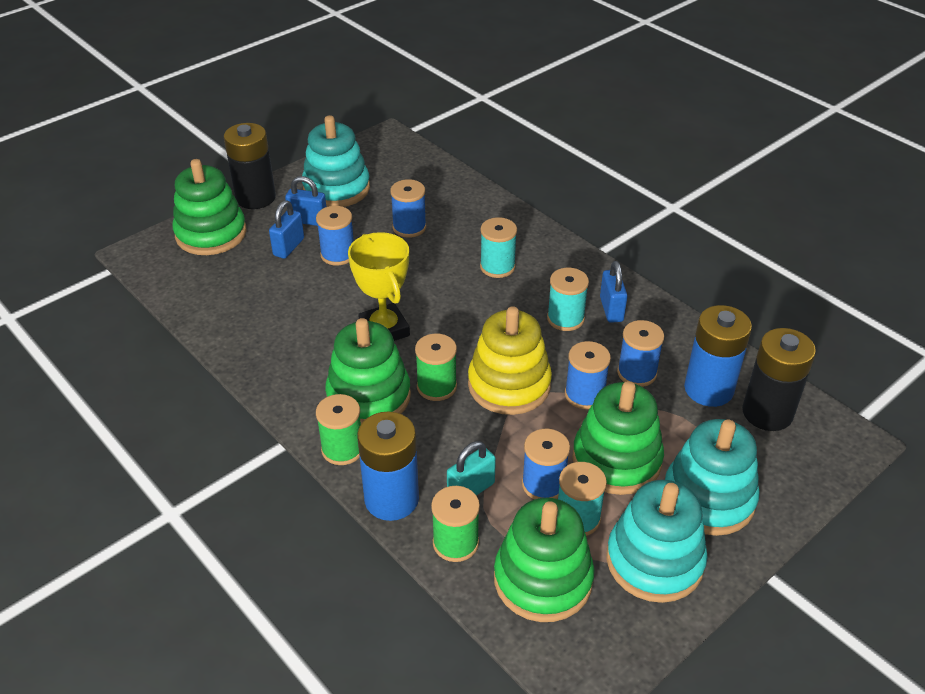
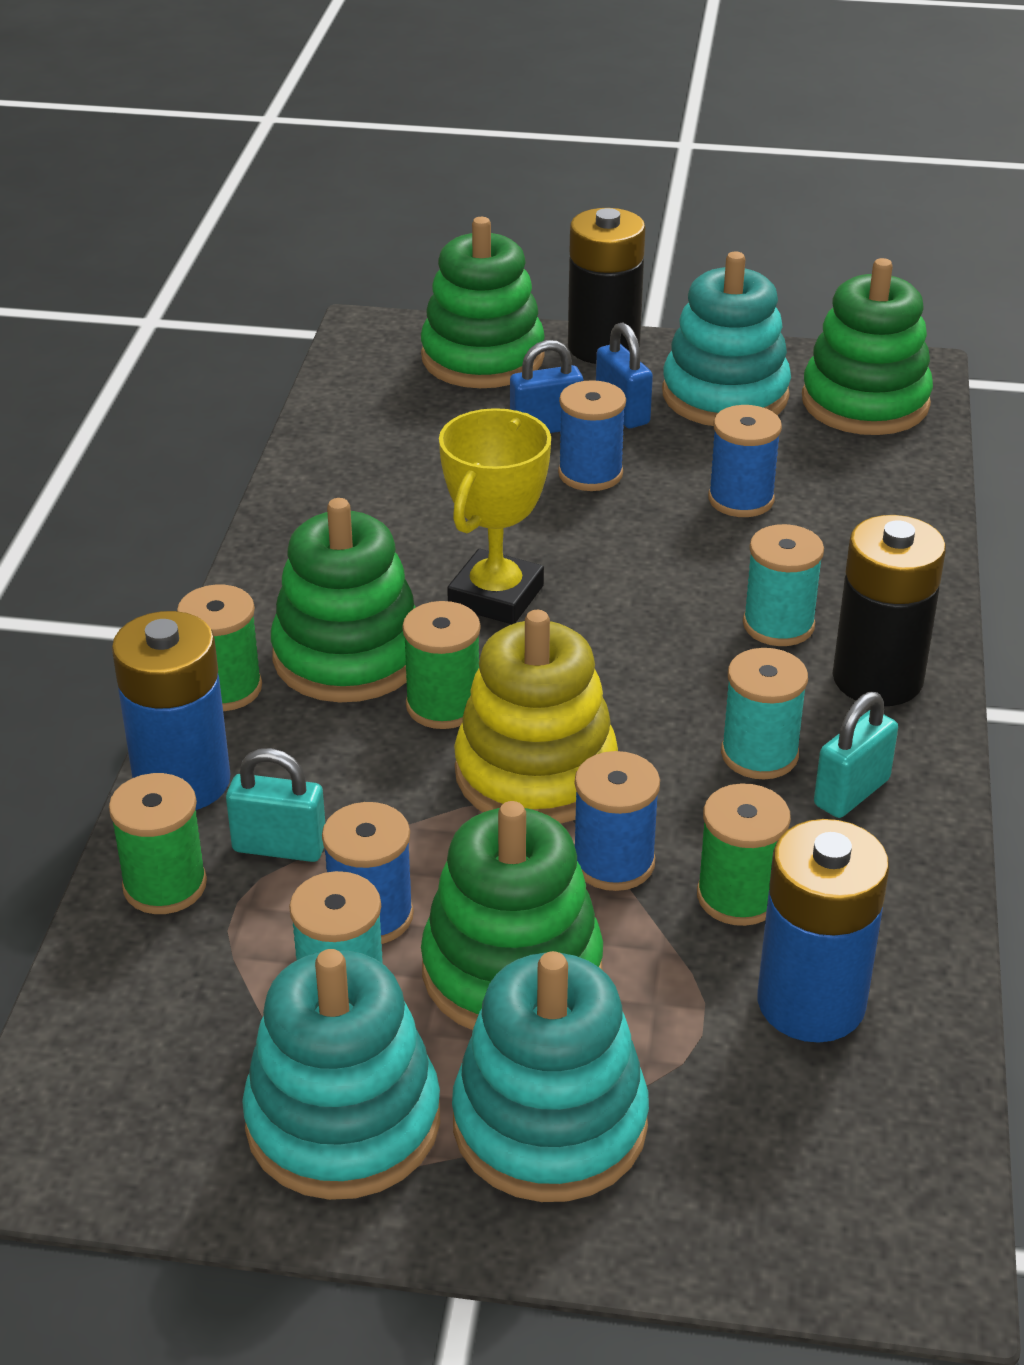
camera: 50 degrees right, 5 degrees down
(543, 579) = (183, 1011): green stacking toy -> green stacking toy (865, 402)
(611, 309) = (851, 792): blue padlock -> turquoise padlock
(636, 373) = (738, 896): blue spool -> green spool
(767, 413) = (847, 1107): black battery -> black battery (877, 679)

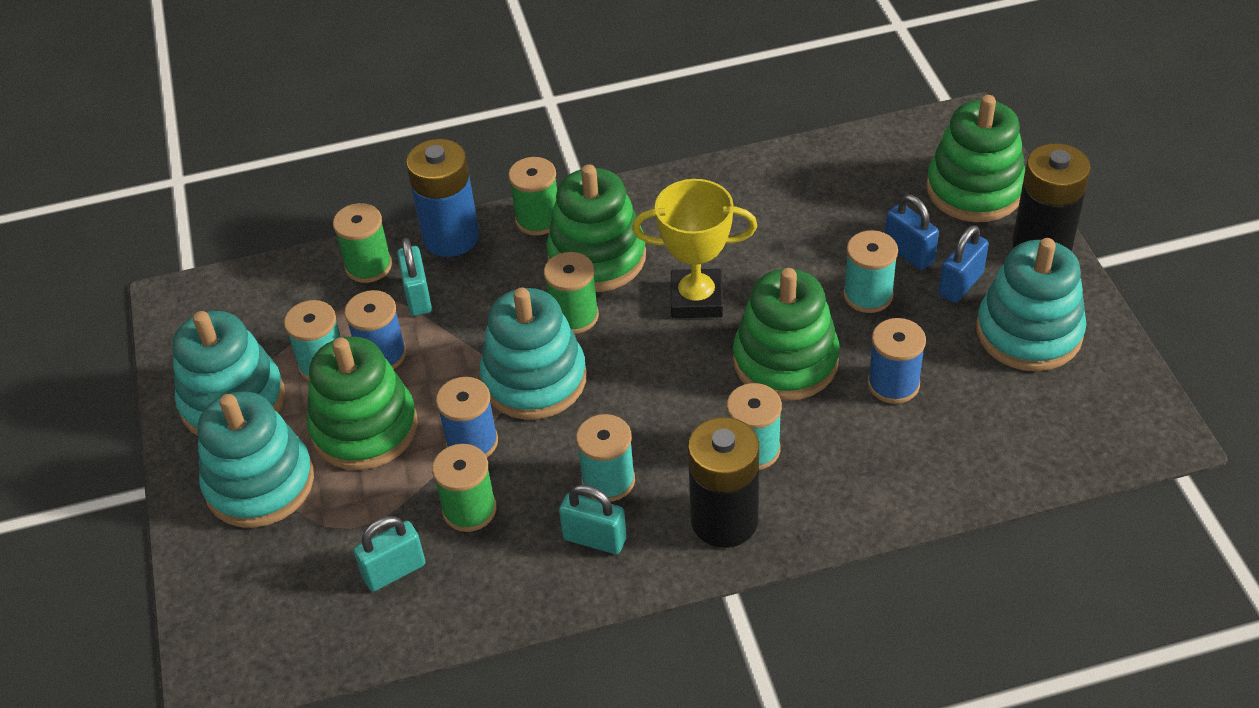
camera: 70 degrees right, 10 degrees up
(535, 773) = (534, 379): yellow stacking toy -> turquoise stacking toy
(590, 474) = (868, 295): blue spool -> turquoise spool
(811, 1002) = (394, 571): blue battery -> turquoise padlock
(865, 402) = (1085, 417): green stacking toy -> green stacking toy (785, 361)

